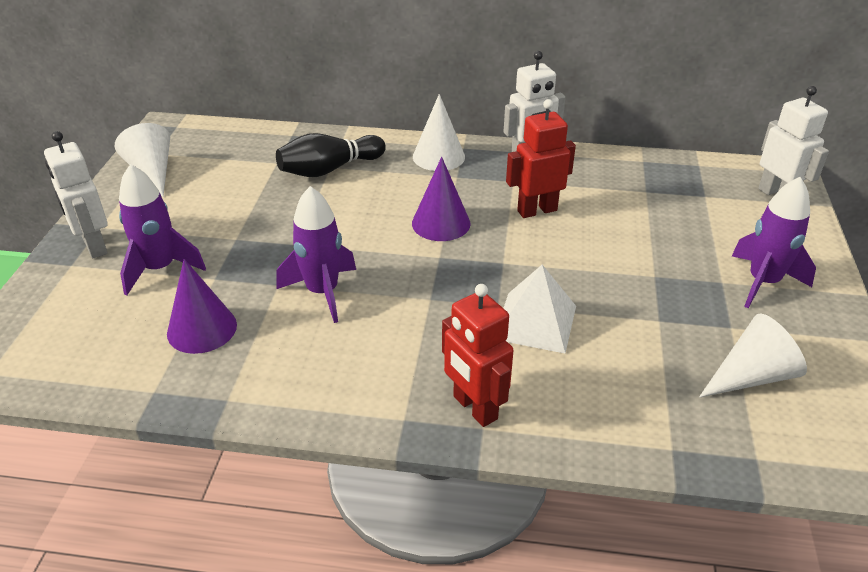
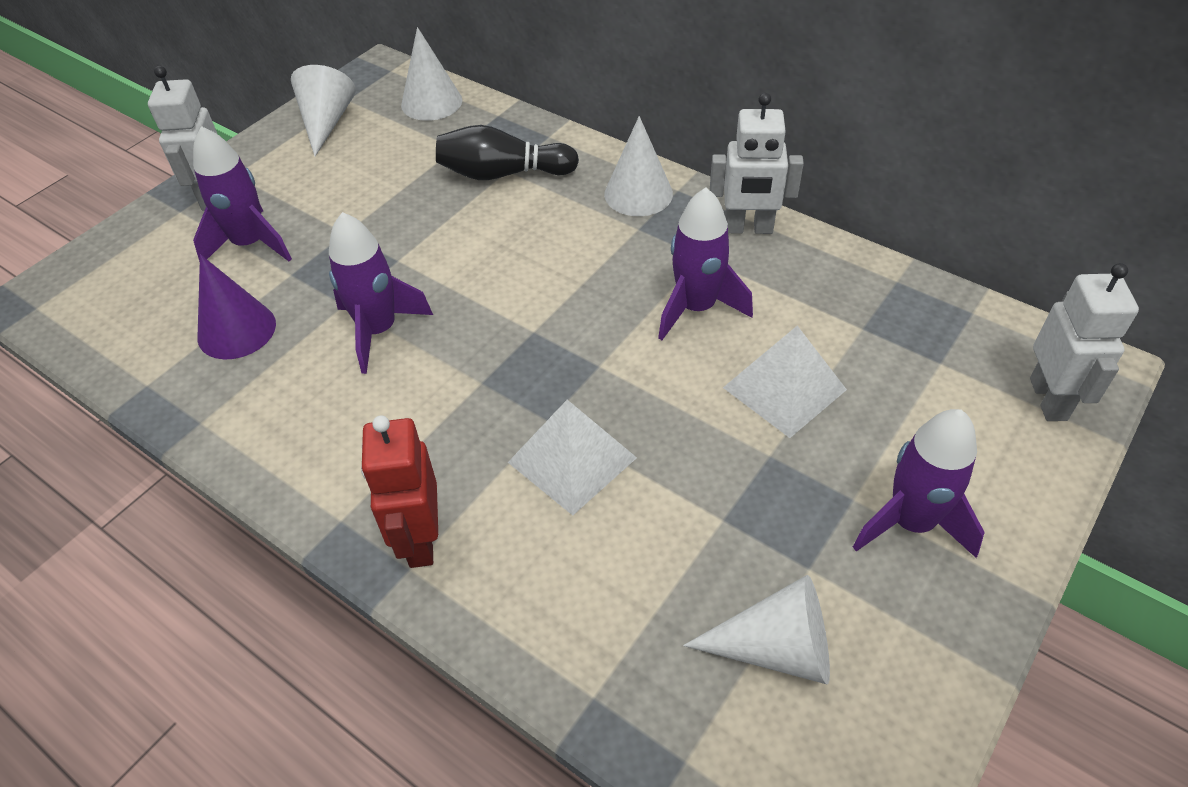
camera: 30 degrees right, 10 degrees up
(231, 139) = (431, 102): none -> white cone
(441, 223) = (570, 286): purple cone -> none
(537, 210) = (696, 308): red robot -> purple rocket
(630, 237) = (784, 388): none -> white pyramid

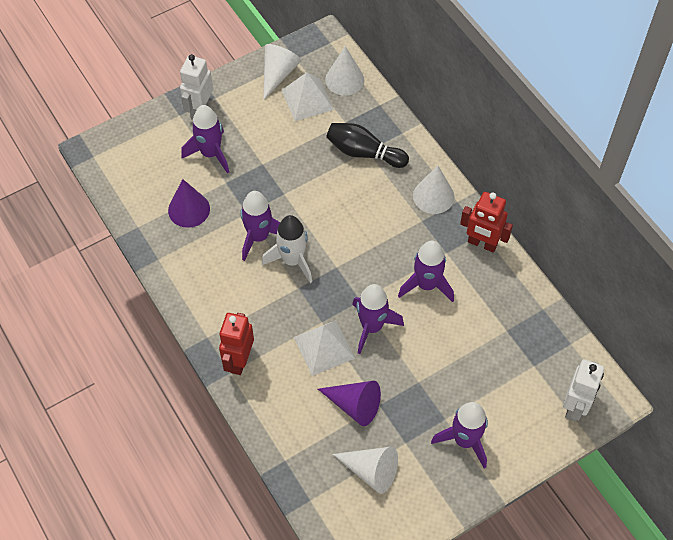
camera: 20 degrees right, 10 degrees up
(453, 346) = (292, 260): none -> white rocket
(640, 398) = (372, 327): none -> purple rocket
(678, 538) = (354, 405): none -> purple cone
(748, 228) = (482, 244): white robot -> red robot
(784, 388) = (446, 349): white pyramid -> white pyramid (307, 99)

